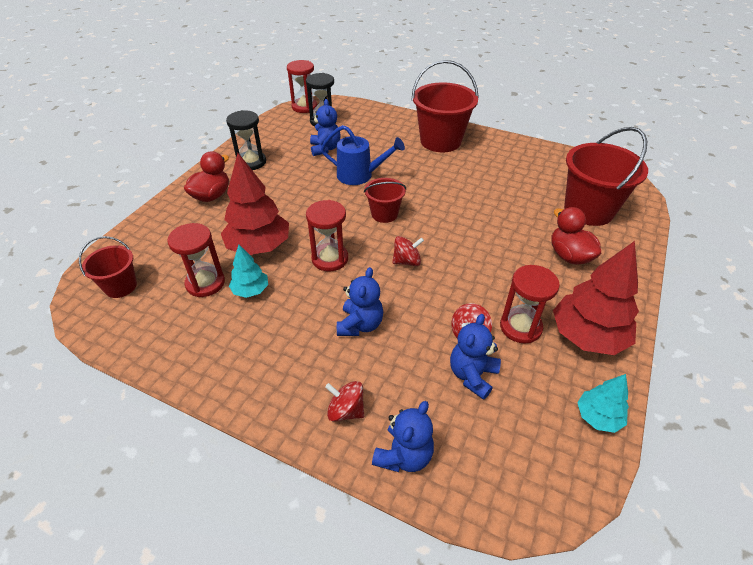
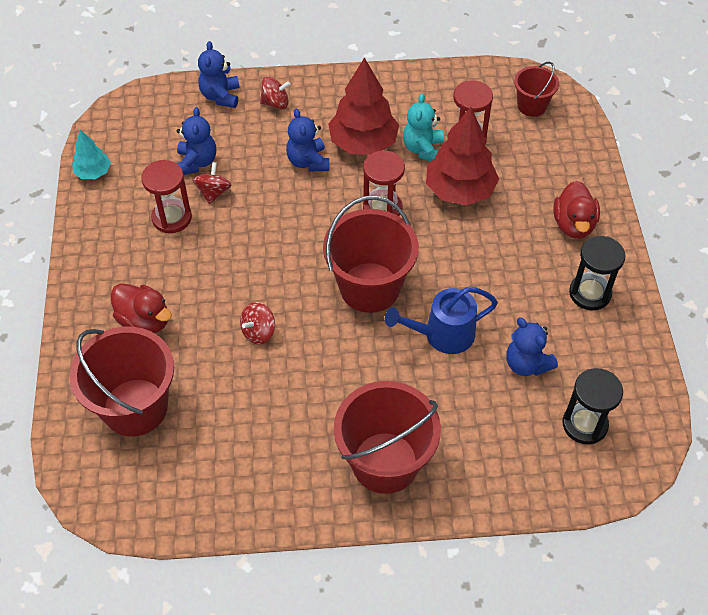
camera: 150 degrees right, 10 degrees up
(251, 290) = (423, 149): turquoise tree -> turquoise teddy bear
(304, 107) = (646, 447): red hourglass -> none
(384, 214) = (369, 287): red bucket -> red bucket, size x1.83
(407, 261) = (307, 238): red spinning top -> red spinning top (258, 332)
(587, 336) = (111, 234): red tree -> red tree (363, 143)

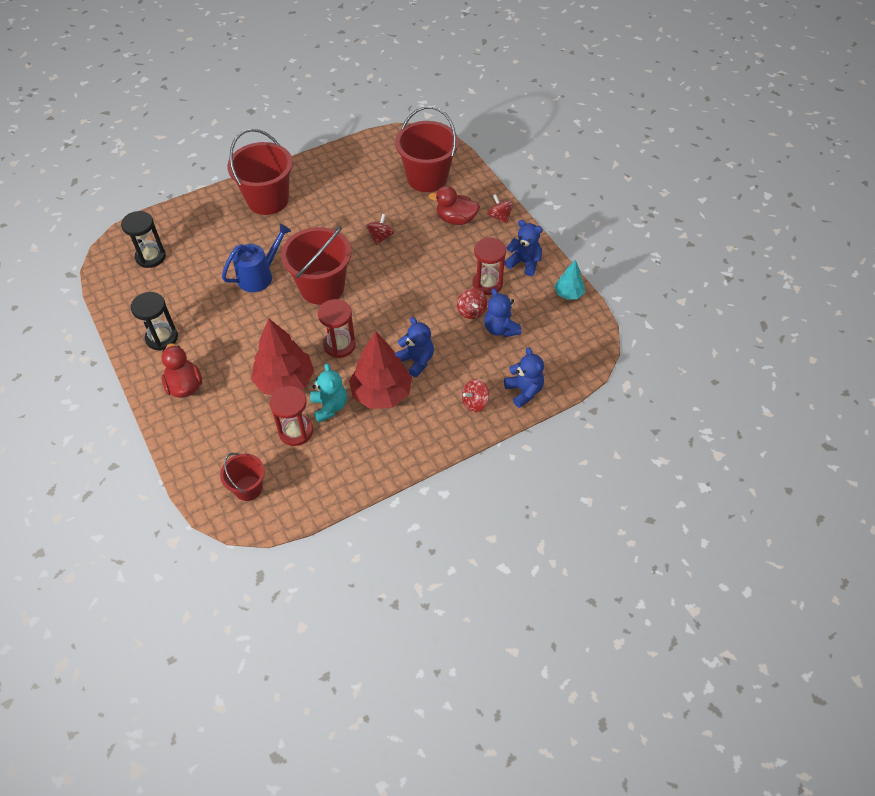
camera: 155 degrees right, 0 degrees up
(87, 302) = (499, 217): none -> red spinning top
(526, 364) = (197, 277): blue teddy bear -> blue teddy bear (524, 263)

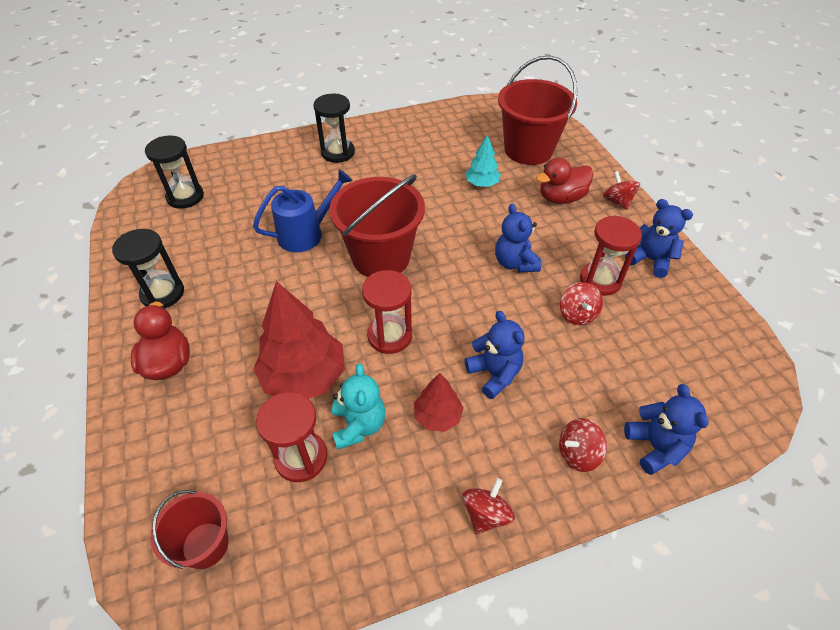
camera: 10 degrees right, 5 degrees down
(268, 200) = (338, 152): red bucket -> black hourglass
(380, 237) = (464, 207): red spinning top -> red spinning top (486, 514)
(381, 393) = (437, 416): red tree -> red tree, size x0.53
(456, 219) = (561, 198): red duck -> red duck turned 45 degrees counterclockwise
(500, 329) = (618, 345): blue teddy bear -> blue teddy bear (515, 263)
(568, 294) = (715, 308): turquoise tree -> turquoise tree (482, 184)

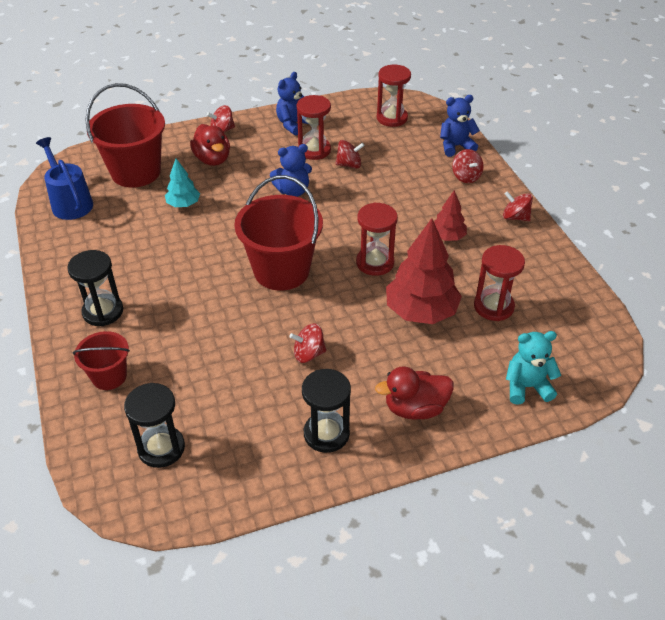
camera: 90 degrees left, 5 degrees down
(205, 545) = (570, 351): red bucket -> red bucket (109, 376)
(262, 280) = (308, 354): none -> red spinning top
(306, 233) = (242, 326): blue watering can -> blue watering can (70, 202)
(358, 425) = (461, 277): turquoise teddy bear -> turquoise teddy bear (527, 387)
(494, 374) = (408, 208): blue teddy bear -> none
(704, 365) = (392, 118): none -> red hourglass

